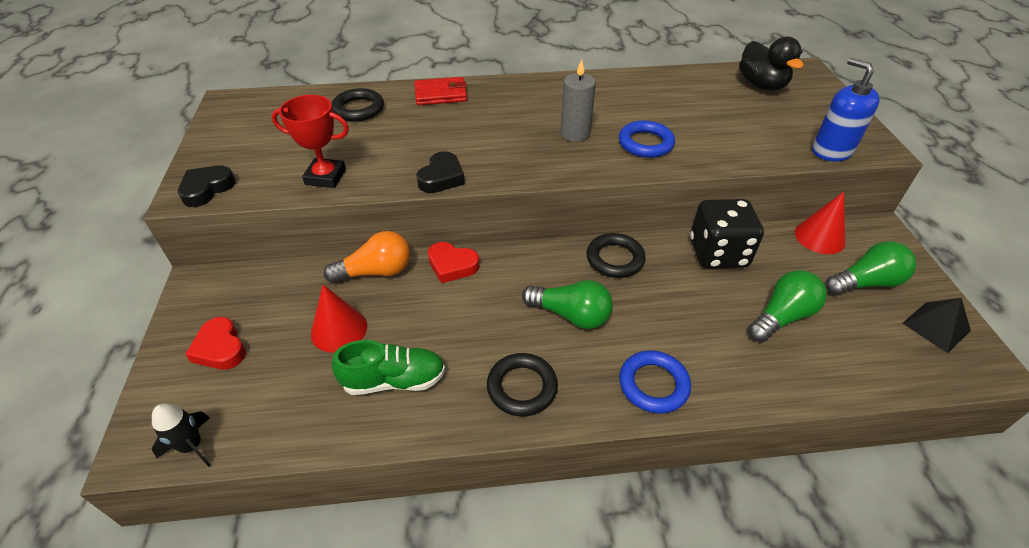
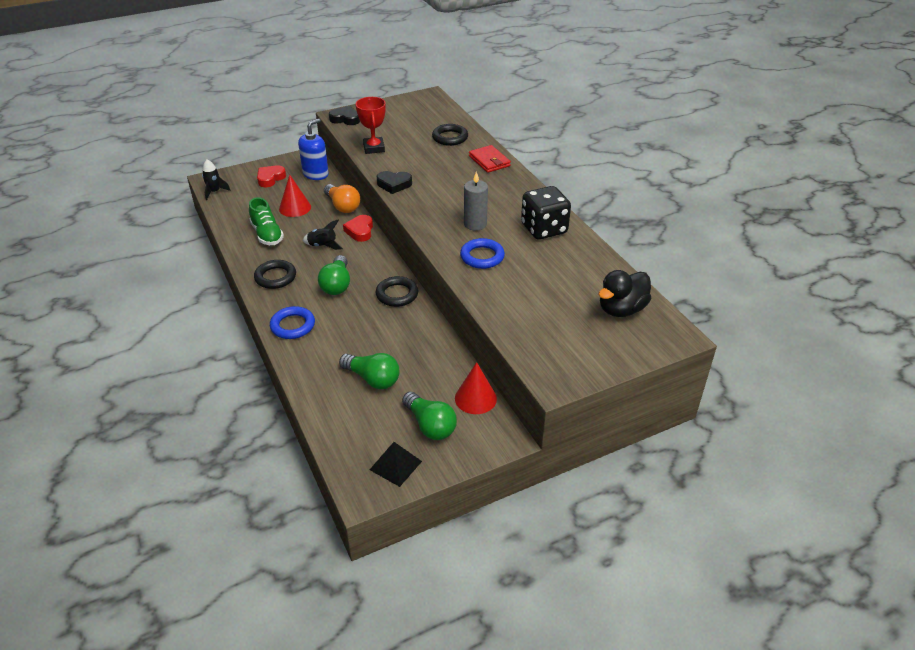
camera: 70 degrees right, 5 degrees down
(466, 313) = (323, 246): none -> black rocket
(718, 253) = (427, 342): black dice -> black dice (544, 229)
(831, 151) = (532, 354): blue soap dispenser -> blue soap dispenser (316, 174)

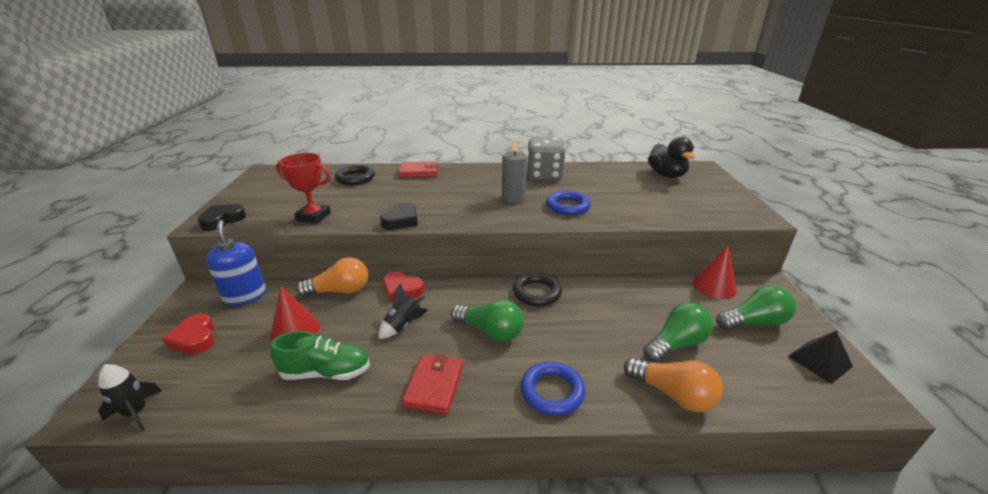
camera: 65 degrees left, 10 degrees down
(275, 277) = (434, 385): black ring -> red wallet
(315, 381) = (673, 394): none -> orange light bulb
(544, 229) = (544, 175): black dice -> grey dice

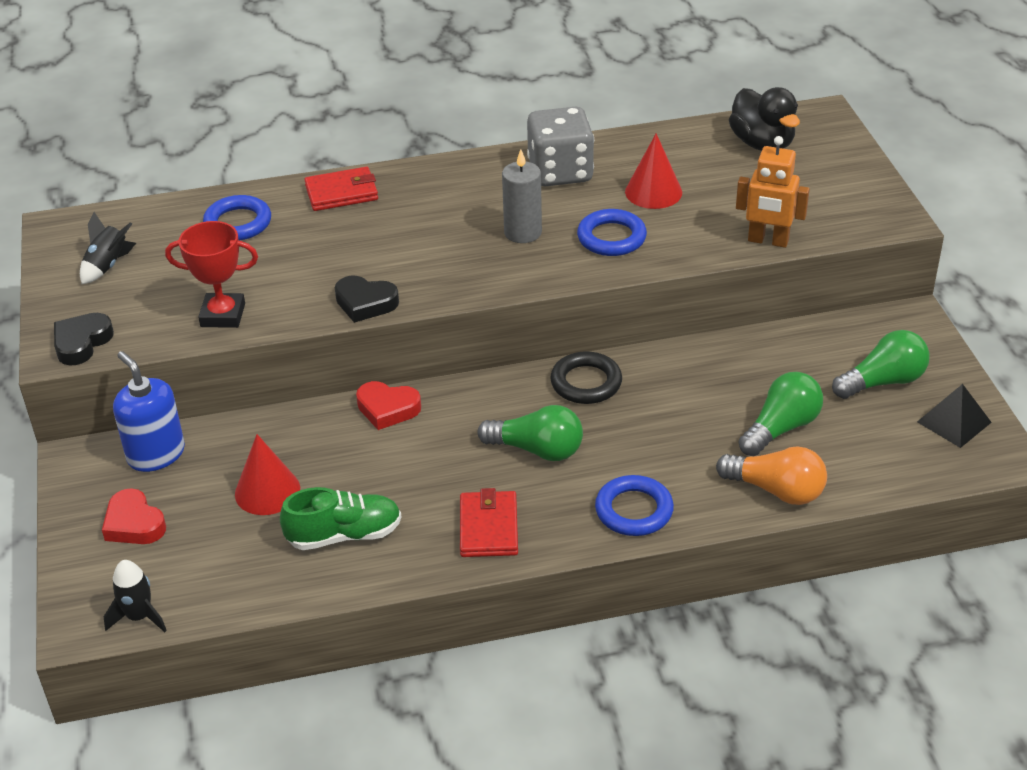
camera: 10 degrees left, 10 degrees up
(340, 291) = (295, 425): orange light bulb -> none
(355, 178) = (238, 223): black ring -> blue ring
(401, 221) = (365, 303): black heart -> black heart turned 90 degrees clockwise
(403, 325) = (414, 460): black rocket -> black rocket (108, 266)
(671, 219) = (768, 241): none -> orange robot
(714, 286) = (836, 334): red cone -> red cone (653, 192)

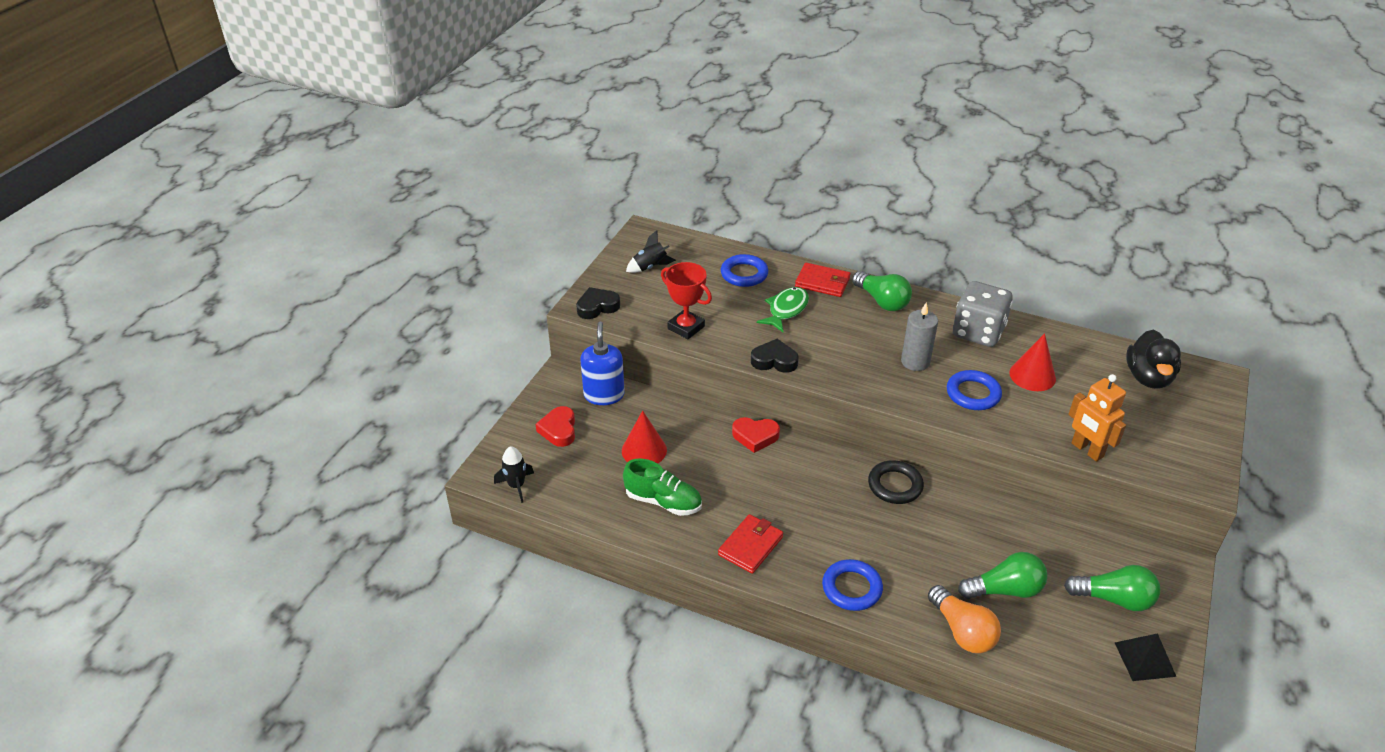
camera: 35 degrees right, 0 degrees up
(327, 241) = (786, 310): none -> green fish
(365, 303) = (774, 360): black heart -> black heart turned 135 degrees clockwise
(387, 409) = (755, 436): red heart -> red heart turned 45 degrees counterclockwise
(537, 450) = (824, 513): green light bulb -> green light bulb (882, 301)

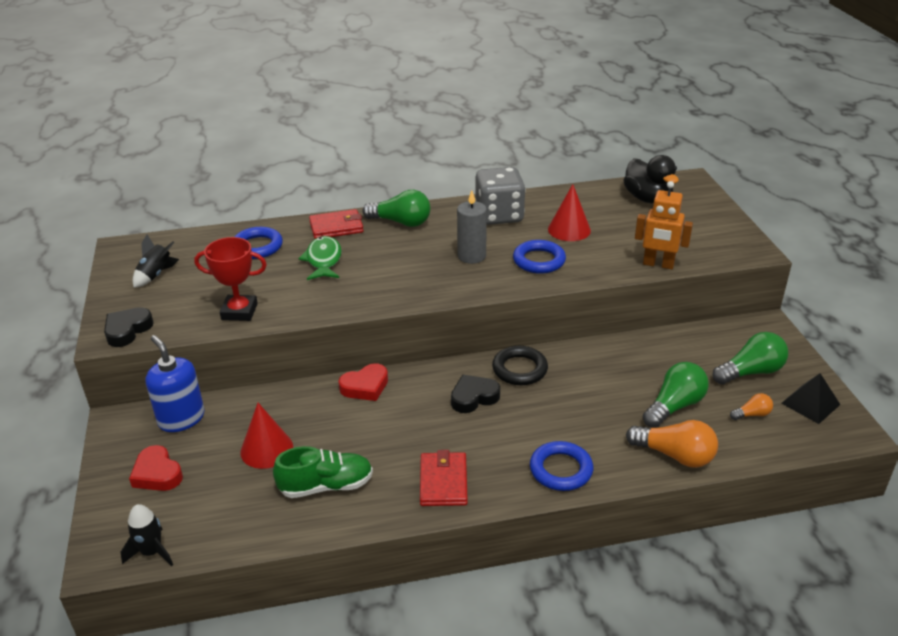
camera: 35 degrees left, 5 degrees down
(774, 360) = (350, 304): black heart -> black heart (473, 397)
(1073, 637) = (752, 414): none -> orange light bulb

